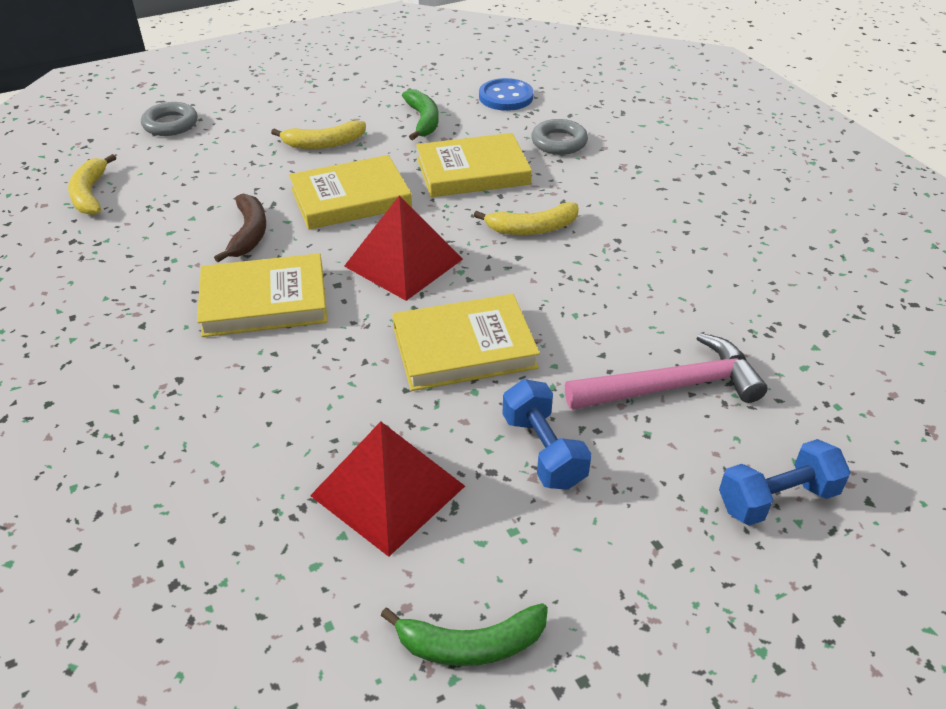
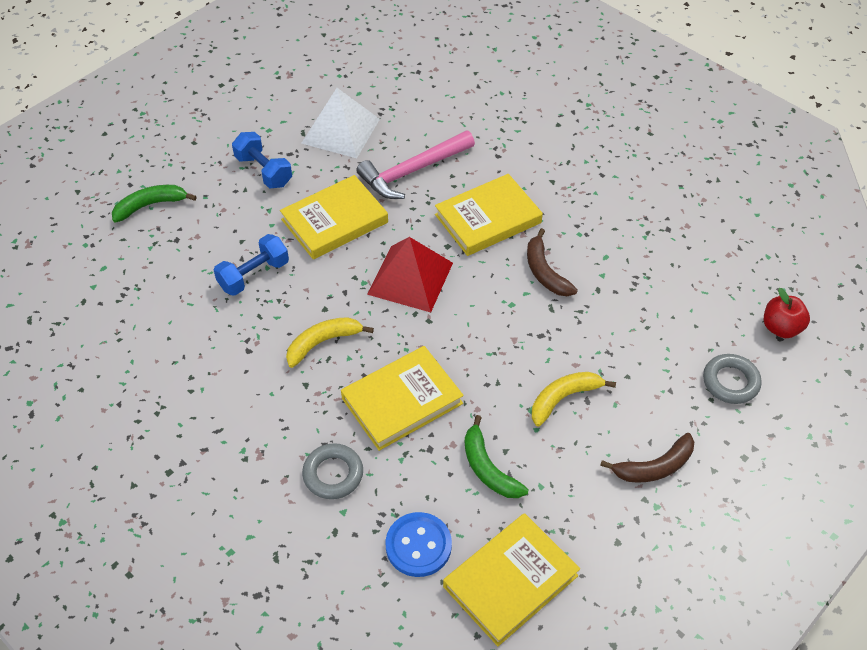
camera: 160 degrees right, 10 degrees up
(79, 145) = (781, 328): none -> red apple
(90, 194) = (705, 275): yellow banana -> none
(290, 96) = (654, 467): none -> brown banana
(350, 198) = (491, 333): yellow book -> yellow book (510, 581)
(388, 491) = (340, 131): red pyramid -> white pyramid
(470, 644) = (273, 84): green banana -> green banana (150, 205)
(672, 386) = (192, 230): pink hammer -> pink hammer (413, 171)
(777, 499) = (129, 179): blue dumbbell -> blue dumbbell (254, 275)

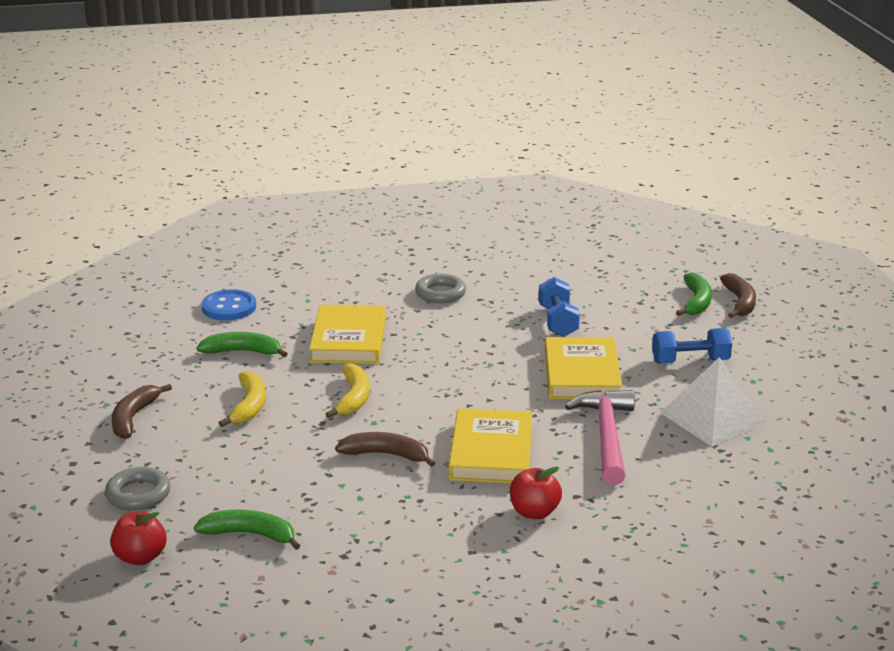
camera: 125 degrees right, 25 degrees down
(133, 180) = (740, 302): none -> brown banana
(323, 342) = (448, 328): yellow banana -> yellow banana (353, 398)
(333, 474) = (326, 297): grey ring -> grey ring (440, 293)
(410, 278) = (467, 386): red pyramid -> none
(510, 581) = (153, 328): yellow book -> none
(534, 166) = (534, 512): none -> red apple
(699, 287) = (250, 534): none -> green banana

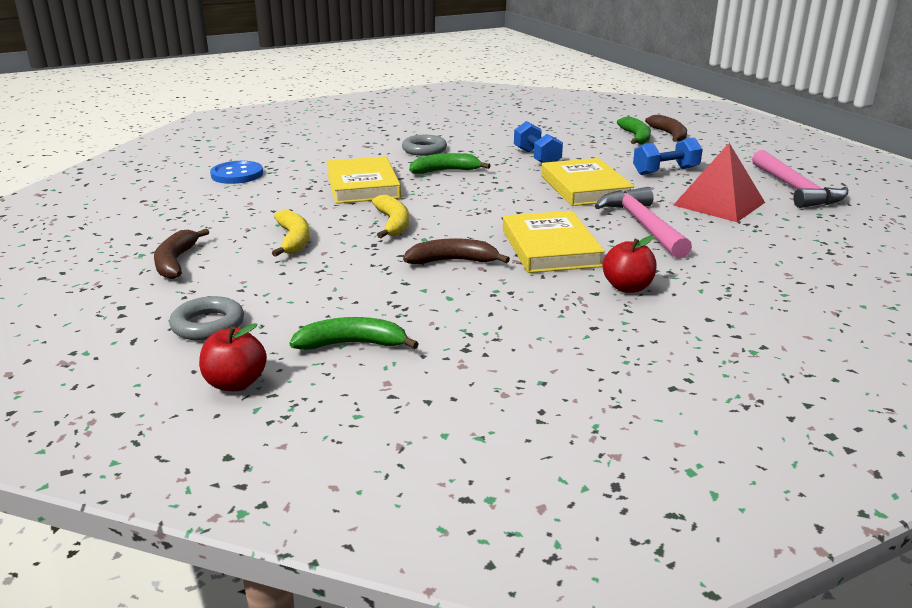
camera: 15 degrees left, 0 degrees up
(243, 351) = (266, 202): green banana -> green banana (445, 171)
(713, 418) = (719, 203): white pyramid -> red pyramid
(819, 408) = (795, 189): none -> pink hammer

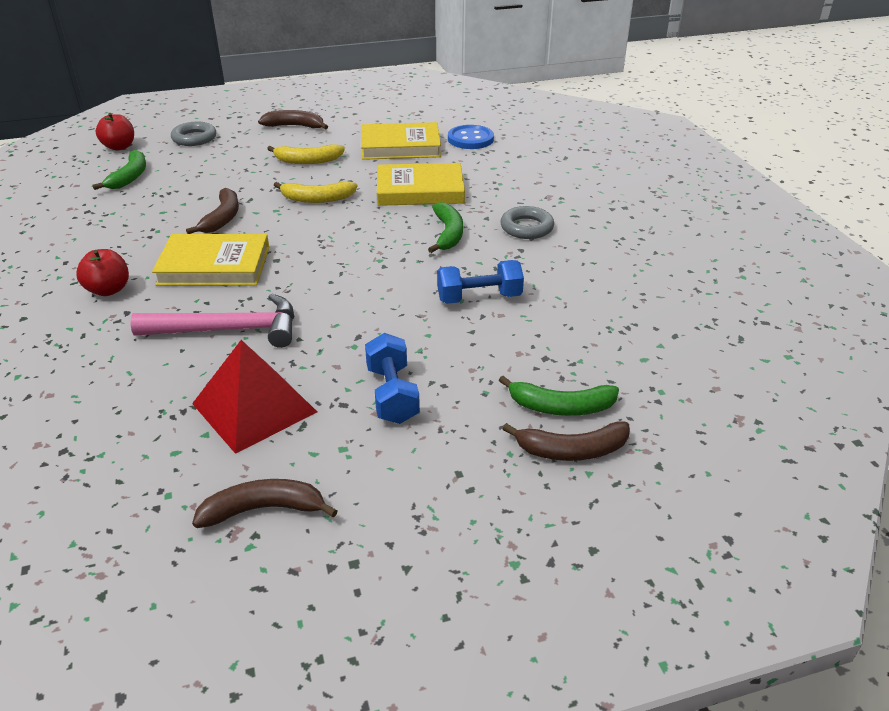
camera: 100 degrees right, 10 degrees up
(585, 187) = (359, 314): yellow book -> yellow book (400, 146)
(795, 189) = (264, 509): pink hammer -> brown banana

